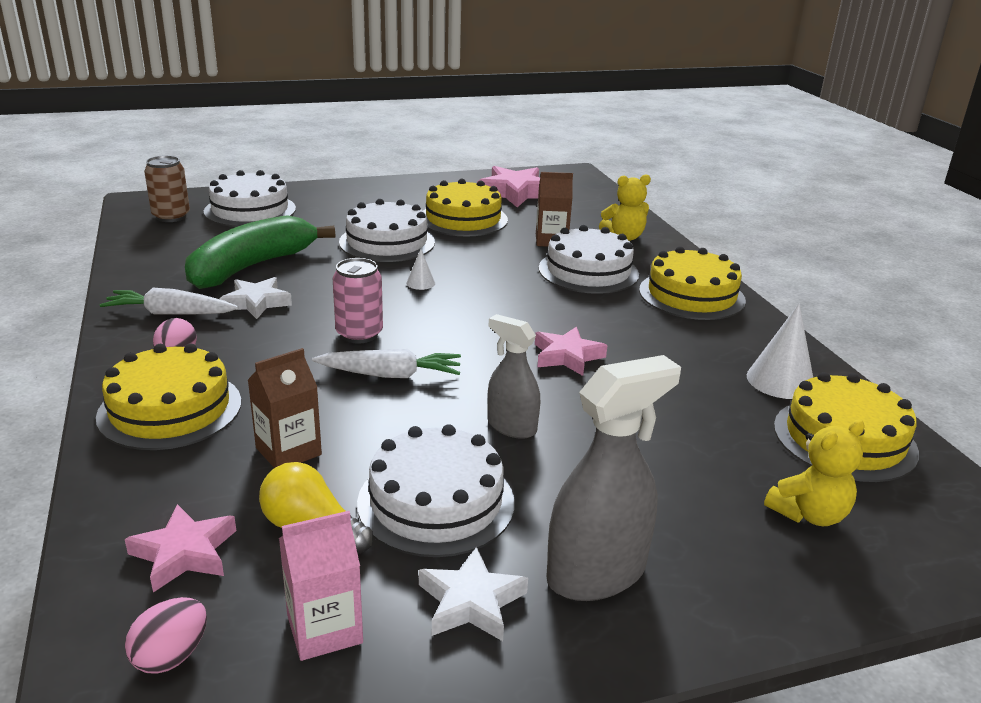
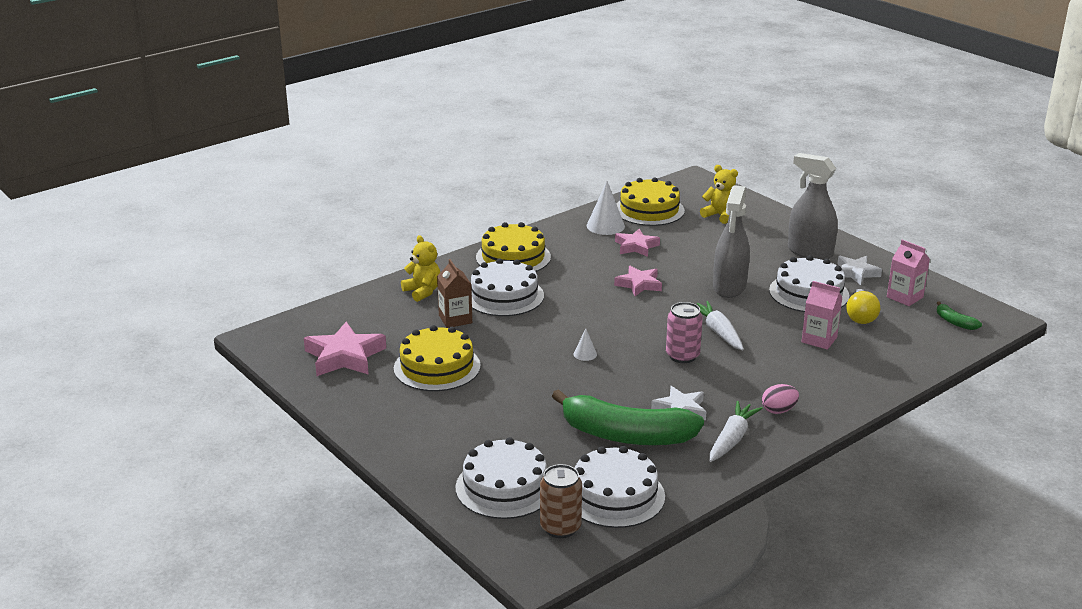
camera: 110 degrees left, 0 degrees up
(170, 313) = (732, 439): white carrot -> white carrot turned 135 degrees counterclockwise
(170, 409) = (828, 388): yellow cake -> none
(171, 656) = (954, 322): pink egg -> green banana
(184, 553) = (910, 340): pink star -> pink star (636, 246)
(288, 451) = (819, 340): brown carton -> pink carton
(387, 242) = (520, 389): white cake -> white cake (614, 495)
(511, 426) = (729, 287): grey spray bottle -> grey spray bottle, size x1.61

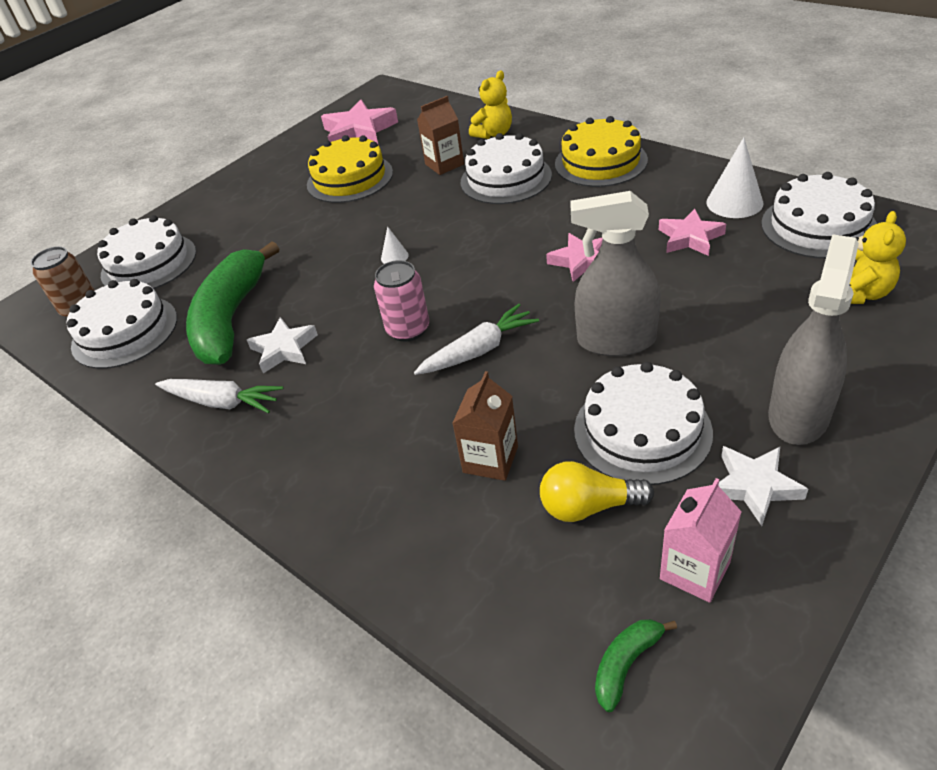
camera: 85 degrees right, 15 degrees up
(649, 210) = (818, 226): yellow cake -> white cake
(778, 410) = (287, 437): pink egg -> none
(819, 340) = (490, 459): pink carton -> brown carton

